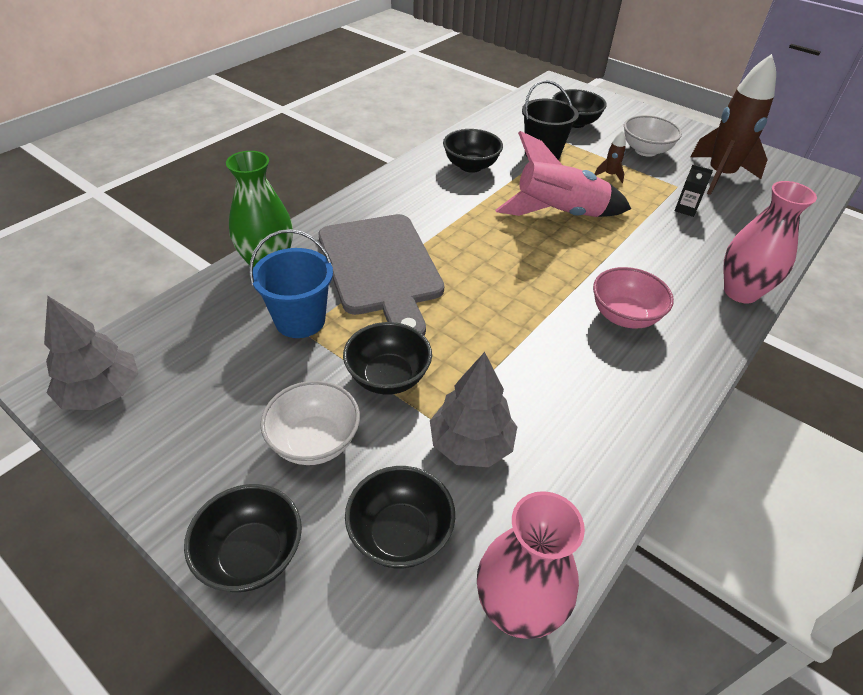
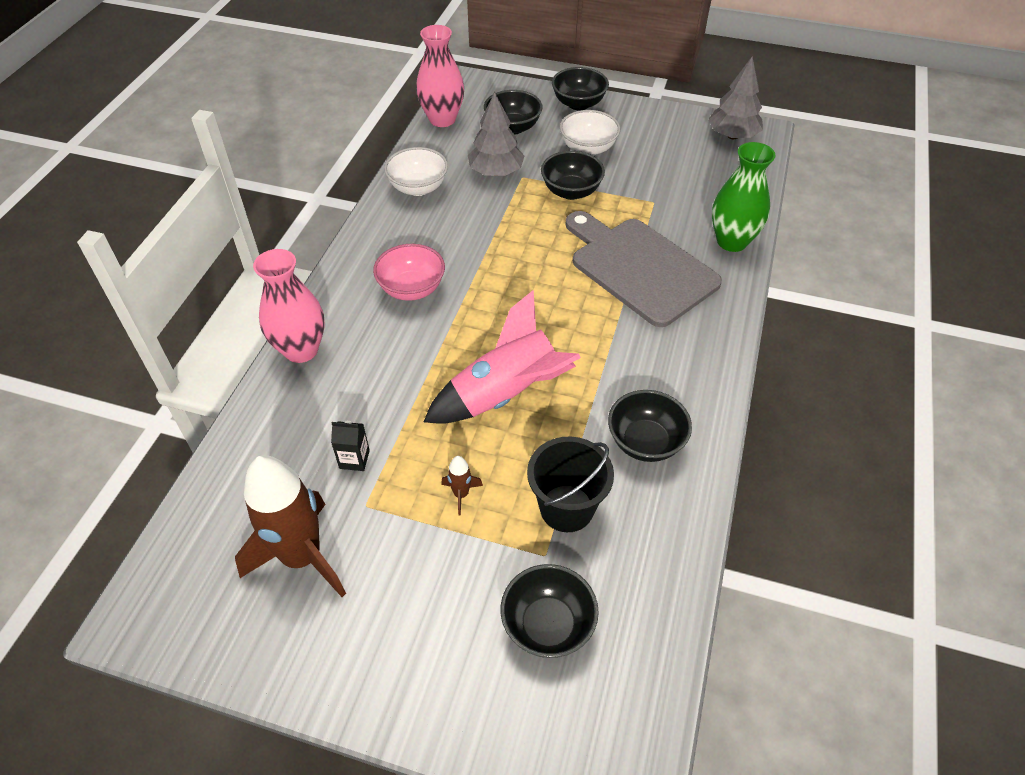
camera: 160 degrees right, 5 degrees up
(300, 320) = (662, 208): blue bucket -> none
(645, 150) = (417, 583): white bowl -> white bowl (418, 188)

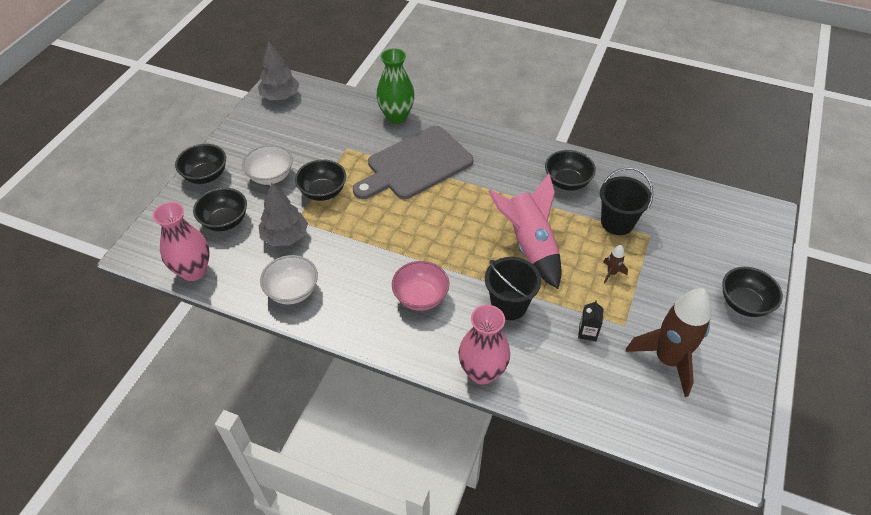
camera: 85 degrees left, 0 degrees up
(400, 373) = (509, 305): none -> black bucket
(548, 625) = (693, 238): black bowl -> black bowl (744, 303)

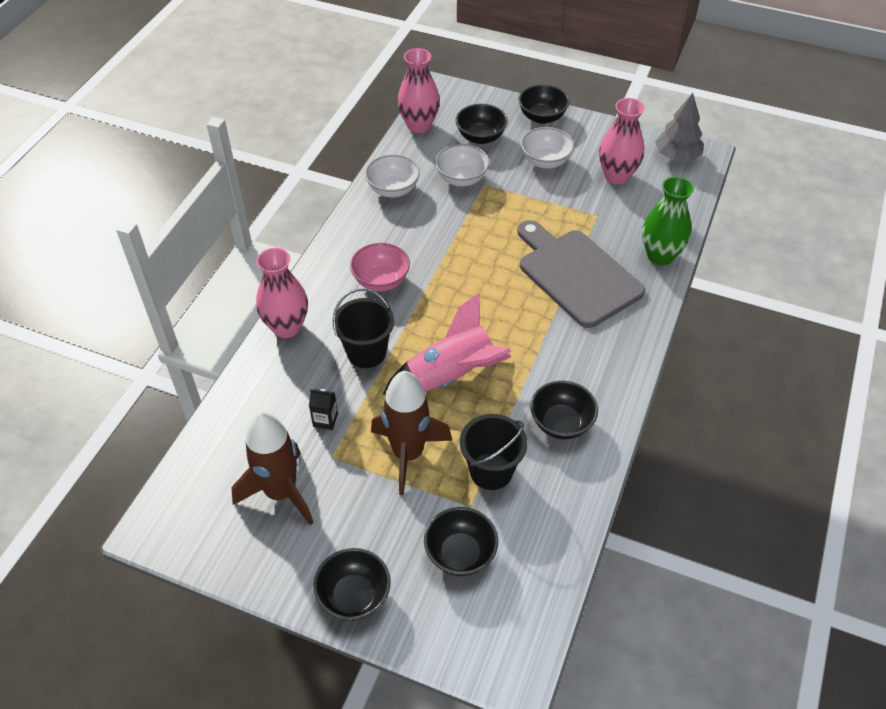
camera: 90 degrees right, 0 degrees up
(285, 236) = (461, 179): grey tree -> white bowl
(299, 133) = (617, 176): none -> pink vase
(323, 192) = (525, 201): black bowl -> black bowl (460, 554)
(611, 273) = (408, 454): brown rocket -> brown rocket, size x2.48

